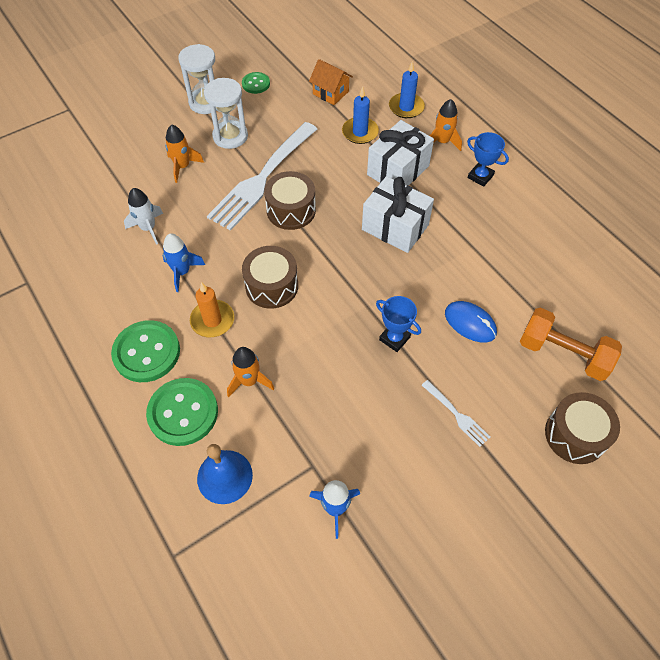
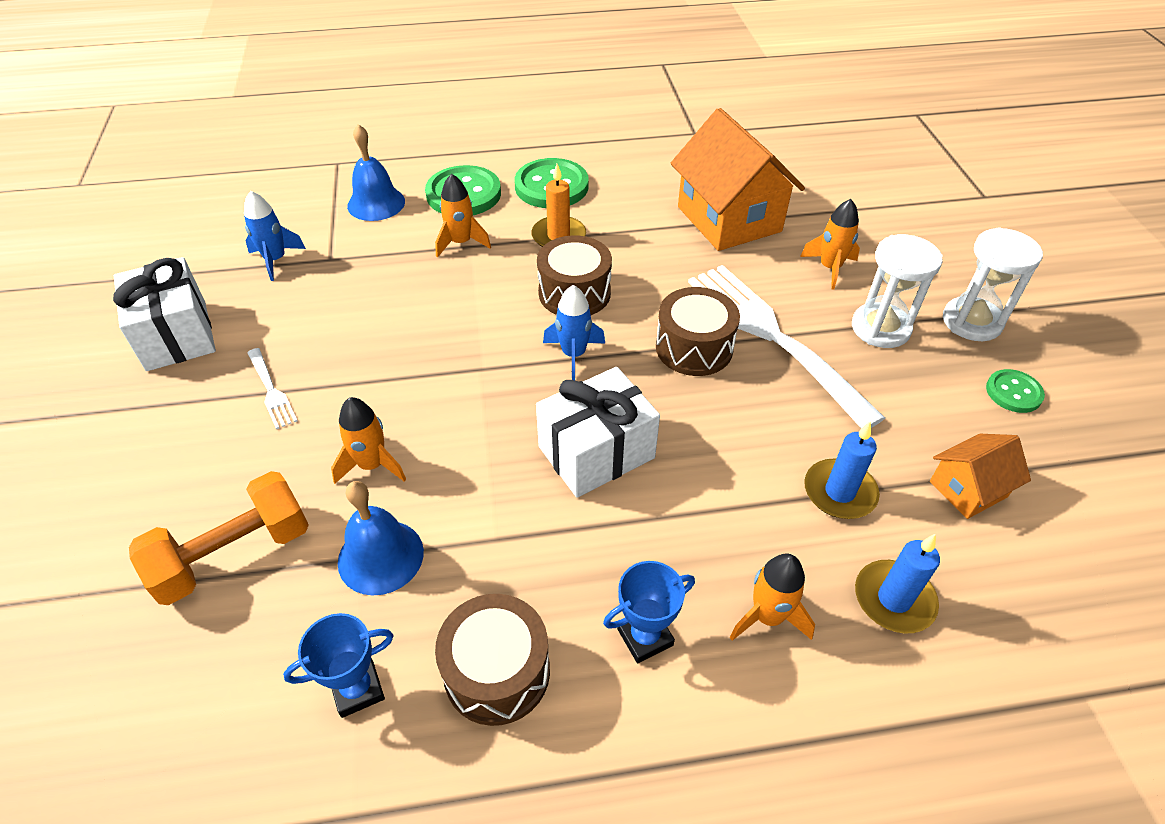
camera: 115 degrees right, 10 degrees down
(148, 228) = (729, 219): white rocket -> orange house
(182, 272) = (643, 230): blue rocket -> blue rocket (574, 354)
(394, 338) = (415, 375): blue trophy -> blue trophy (357, 689)
(398, 170) = (719, 509): white gift -> white gift (176, 335)
(456, 414) = (271, 390): white fork -> white fork turned 105 degrees counterclockwise
(470, 323) = (372, 465): blue mouse -> orange rocket
(516, 288) = (380, 556): none -> blue bell
(575, 435) = (129, 497): brown drum -> brown drum (497, 672)

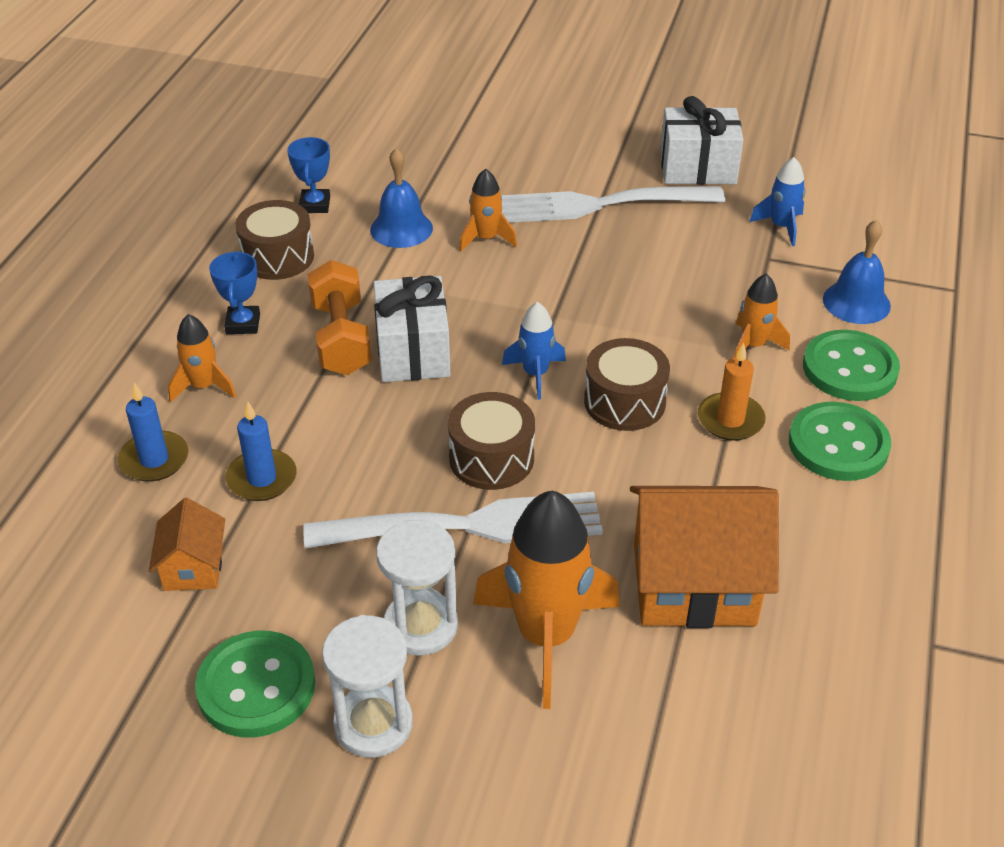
camera: 115 degrees right, 5 degrees down
(233, 554) = (451, 173): orange dumbbell -> orange dumbbell (341, 338)
(271, 390) = (601, 204): white fork -> white fork, size x2.31
(830, 268) = (546, 637): orange rocket -> orange rocket, size x1.91
(1013, 392) = (256, 686): green button -> green button, size x1.80

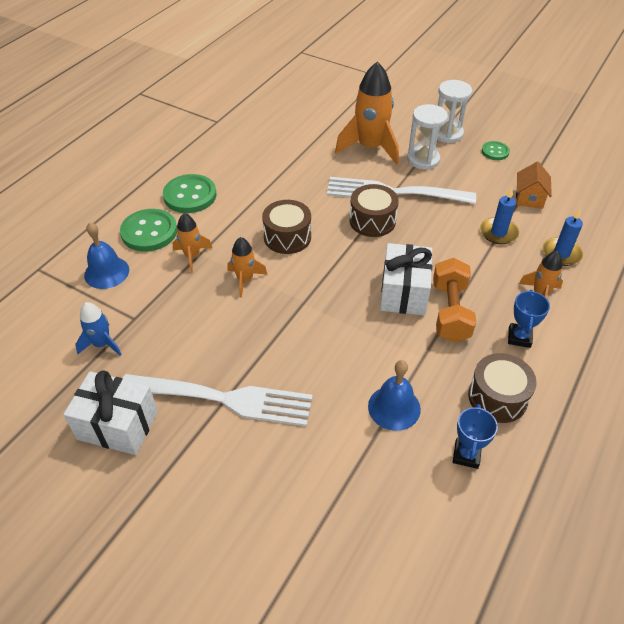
camera: 165 degrees left, 5 degrees up
(256, 686) = (495, 152): green button -> green button, size x0.55
(486, 238) = (328, 381): orange rocket -> orange rocket (245, 280)
(535, 374) = (331, 263): blue rocket -> none
(694, 584) = (298, 154): orange house -> none
(730, 420) = (236, 217): orange candle -> none

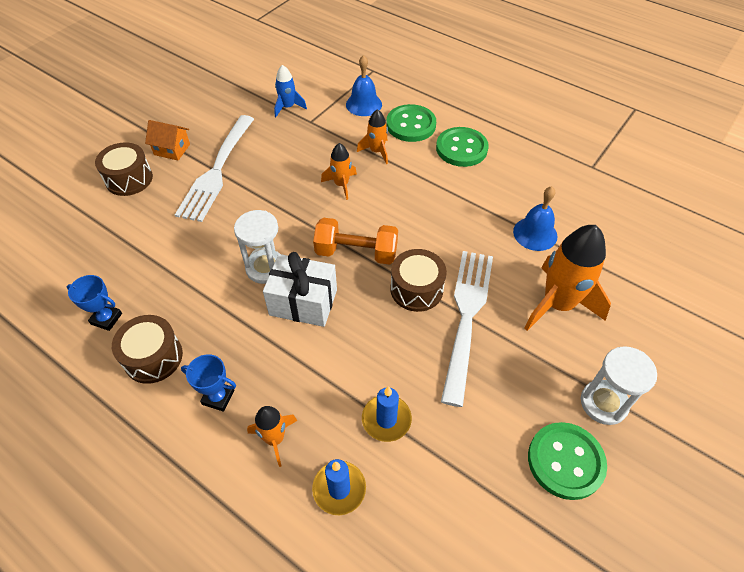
camera: 95 degrees right, 5 degrees up
(118, 425) = (213, 119): white gift -> none
(287, 237) = (396, 216): brown drum -> brown drum (129, 179)
(394, 407) = (171, 274): blue bell -> blue bell (535, 233)
(423, 159) = (537, 360): white hourglass -> white hourglass (265, 268)
(450, 312) = (268, 339): orange dumbbell -> orange dumbbell (356, 253)
(495, 152) = (565, 461): green button -> green button, size x1.80
(529, 198) = (455, 481): orange house -> orange house (172, 149)

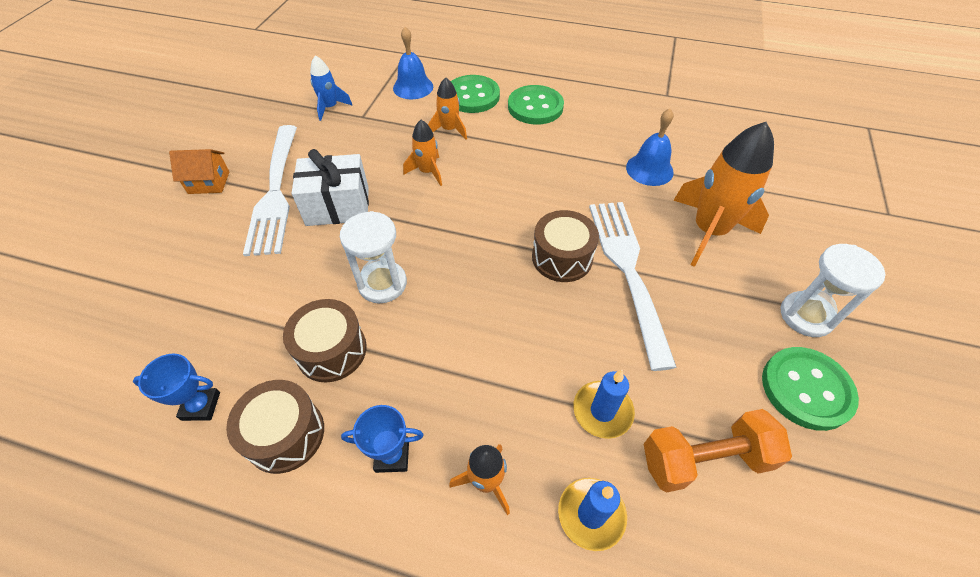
camera: 20 degrees left, 0 degrees up
(129, 179) = (166, 229): brown drum -> brown drum (331, 350)
(303, 302) = (444, 309): white gift -> white gift (338, 206)
(356, 253) = (478, 238): orange dumbbell -> orange dumbbell (704, 459)

